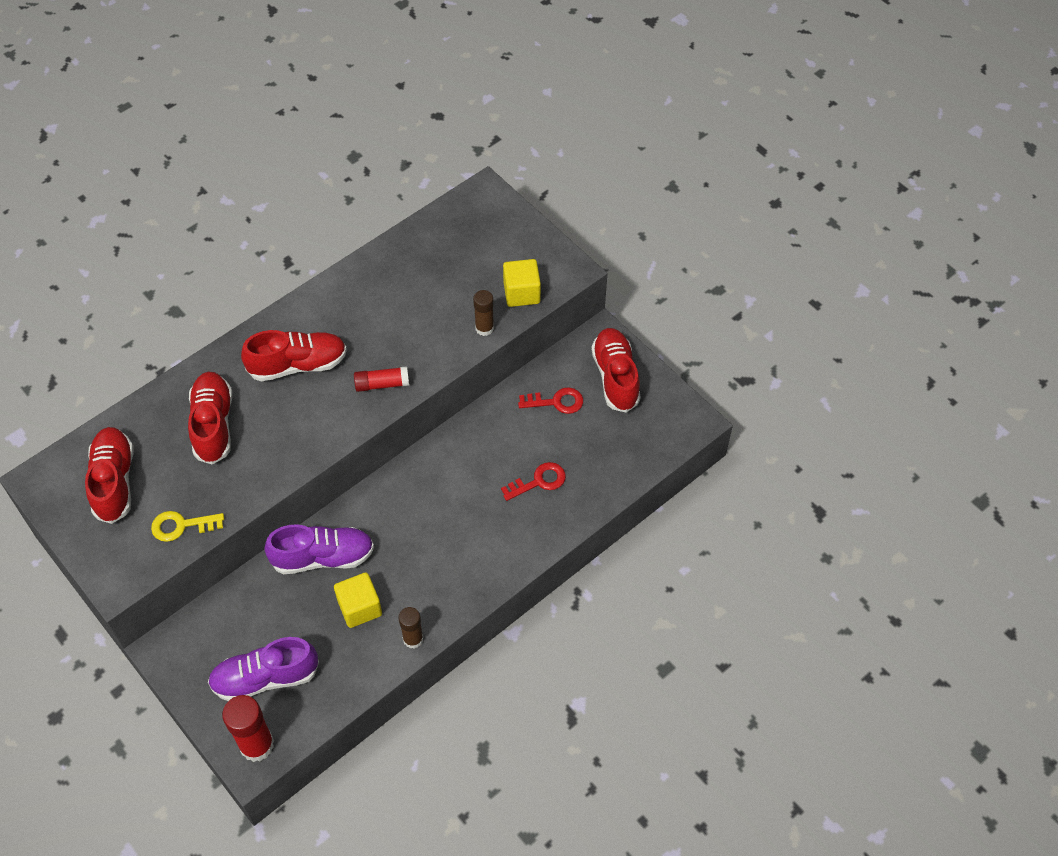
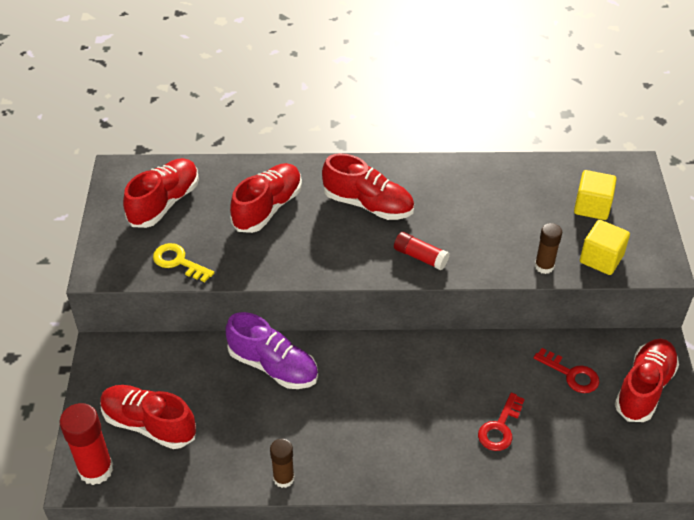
camera: 40 degrees right, 10 degrees down
(265, 678) = (149, 424): purple shoe -> red shoe
(360, 607) = (265, 423): yellow cube -> yellow cube (592, 207)
(538, 481) = (500, 427): red key -> red key turned 105 degrees clockwise

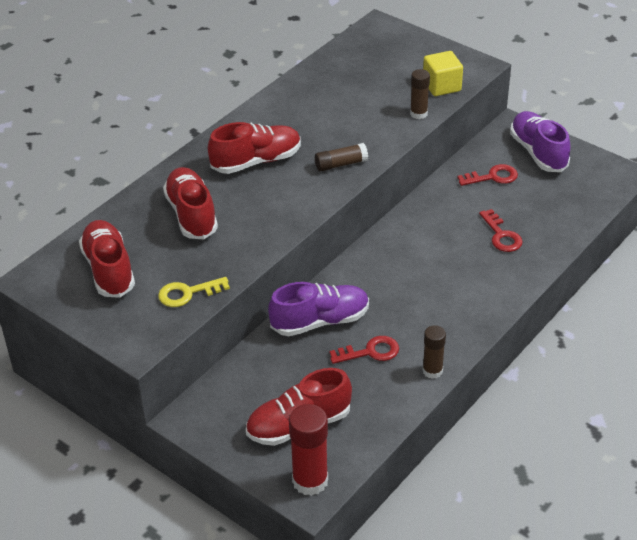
camera: 50 degrees left, 5 degrees down
(268, 421) = (370, 352): none -> red key
(420, 257) = (341, 164): red glue stick -> brown glue stick
(592, 207) = (391, 63): yellow cube -> none
(644, 388) = (538, 152): red shoe -> purple shoe

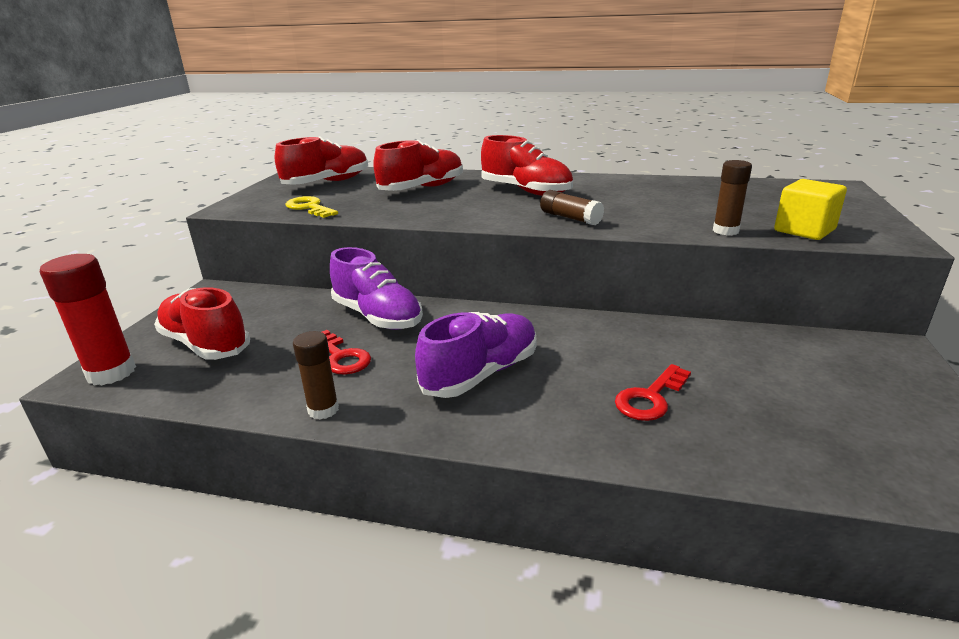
camera: 65 degrees right, 15 degrees down
(492, 177) = (762, 359): red key -> none
(538, 152) = (881, 384): purple shoe -> purple shoe (481, 374)

